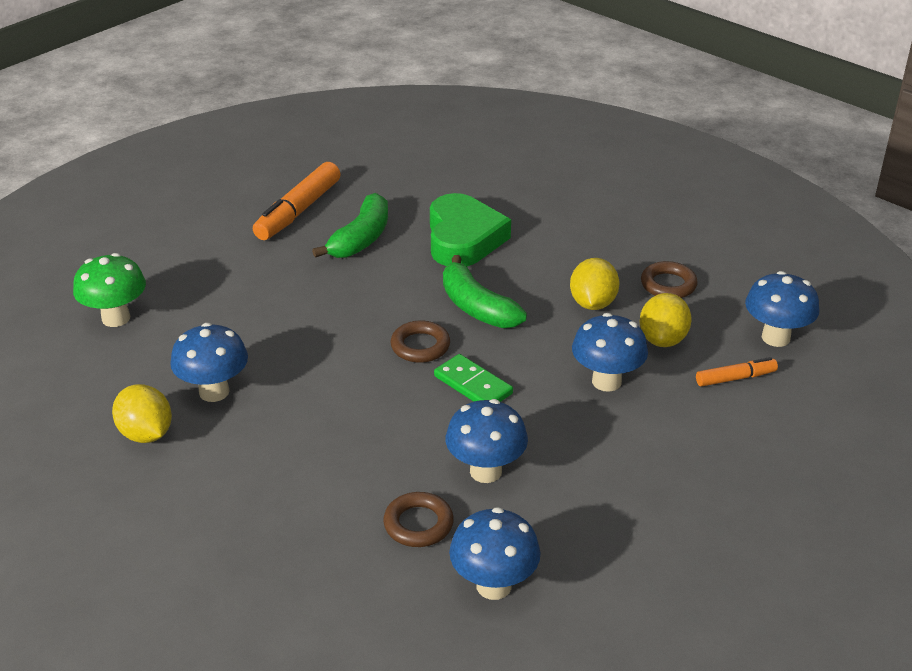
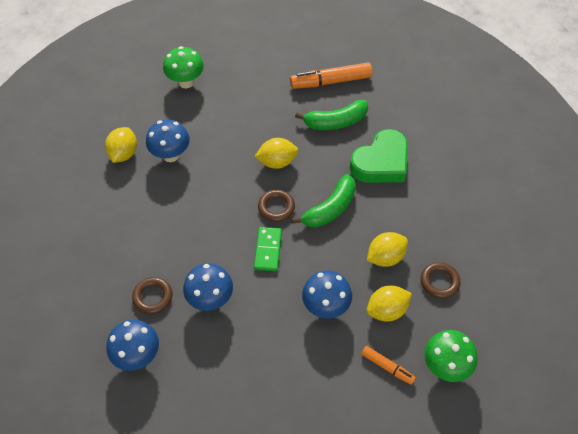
camera: 50 degrees right, 20 degrees up
(354, 311) = (277, 162): none -> yellow lemon
(476, 307) = (330, 209): green banana -> green banana turned 150 degrees counterclockwise
(775, 337) = (445, 366): blue mushroom -> green mushroom

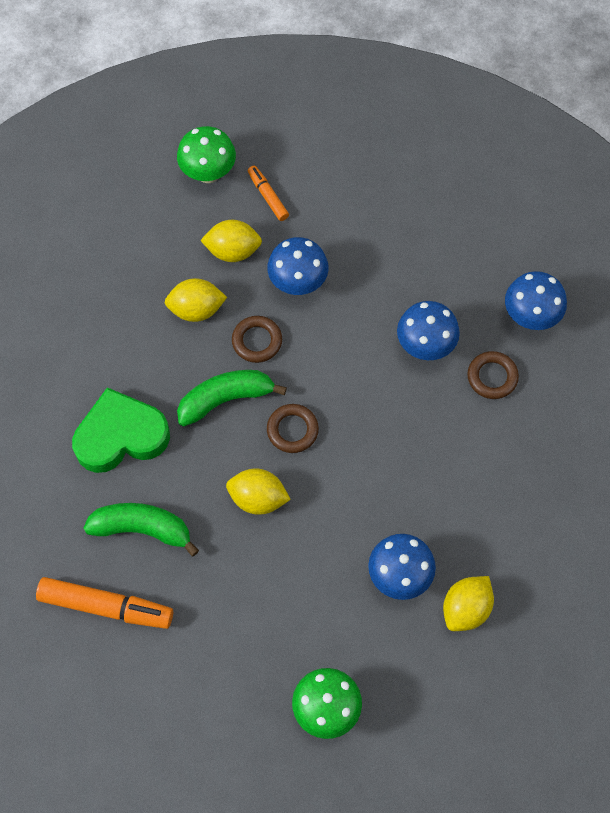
camera: 155 degrees left, 10 degrees up
(268, 250) = (330, 377): green domino -> none
(439, 282) = (154, 256): brown ring -> brown ring (257, 341)

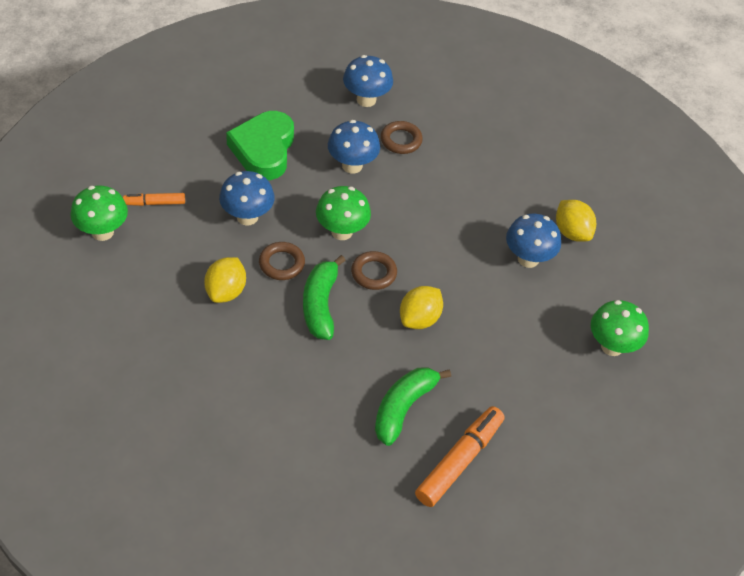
camera: 70 degrees left, 15 degrees down
(121, 436) = (310, 390): green heart -> green heart (264, 150)
(233, 251) = (188, 246): yellow lemon -> none
(329, 376) = (341, 231): none -> green mushroom

